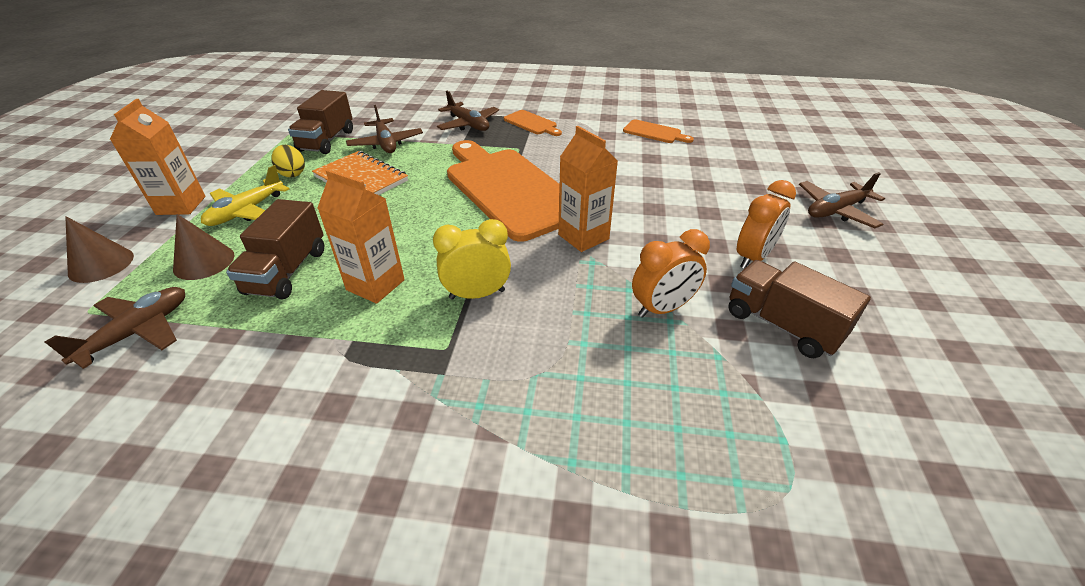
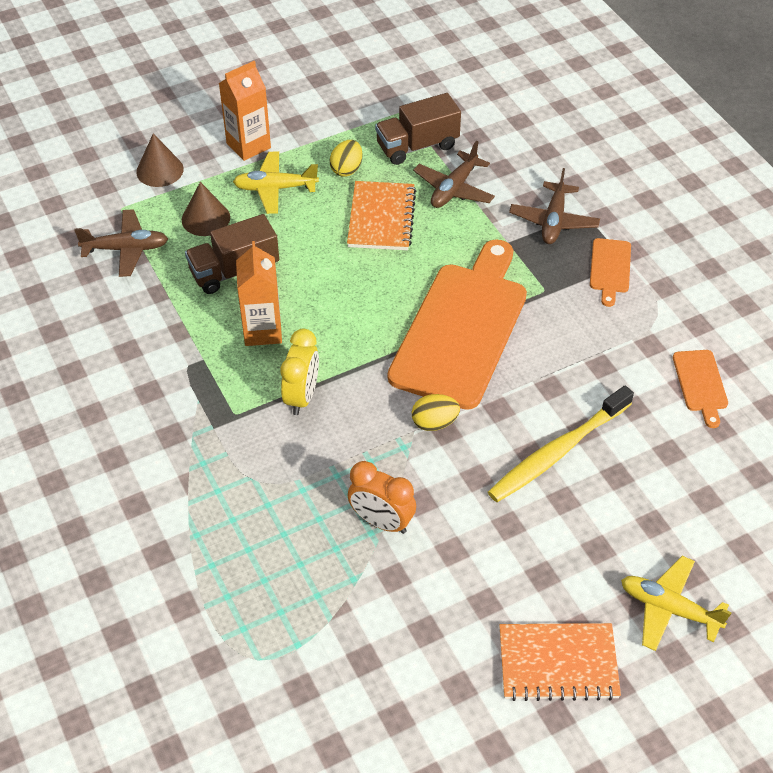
camera: 55 degrees right, 10 degrees up
(477, 294) = (302, 396): yellow clock -> yellow clock turned 60 degrees clockwise
(583, 237) = (434, 423): orange carton -> yellow egg
(663, 197) = (558, 451): none -> yellow toothbrush
(753, 257) = (511, 561): orange clock -> none
(782, 325) = (426, 610): brown truck -> none
(836, 211) = (669, 608): brown plane -> yellow plane
(871, 277) = (558, 663): none -> orange notebook

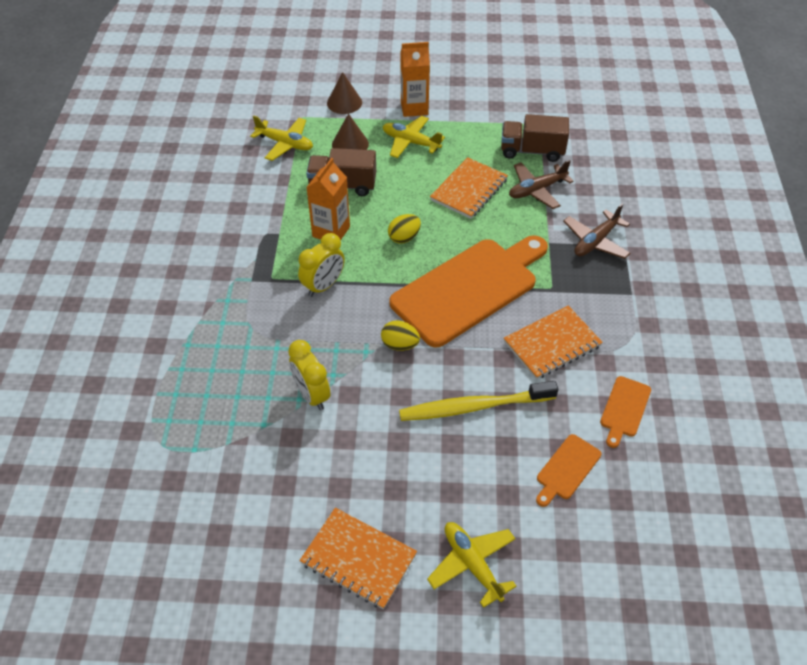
camera: 30 degrees right, 0 degrees up
(126, 249) = (285, 144): brown plane -> yellow plane
(346, 169) = (469, 148): yellow egg -> yellow egg (404, 237)
(381, 522) = (312, 395): orange clock -> yellow clock
(587, 350) = (552, 344): none -> orange notebook
(610, 269) = (614, 293): orange cutting board -> orange cutting board (566, 469)

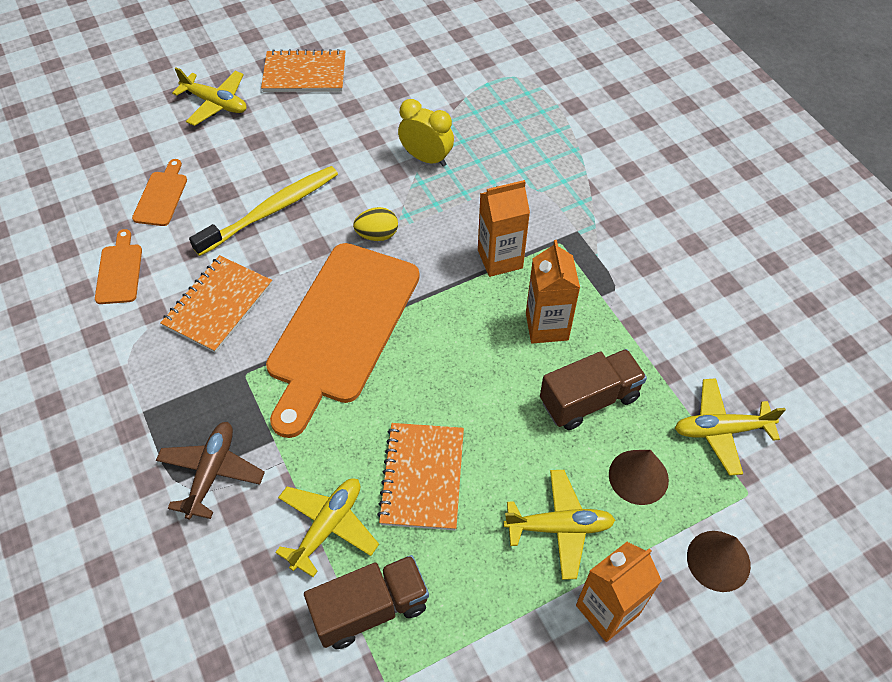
camera: 150 degrees right, 5 degrees up
(323, 286) = (500, 259): yellow clock -> orange carton
(404, 237) = (457, 359): yellow egg -> none
(537, 190) = (327, 527): brown plane -> yellow plane

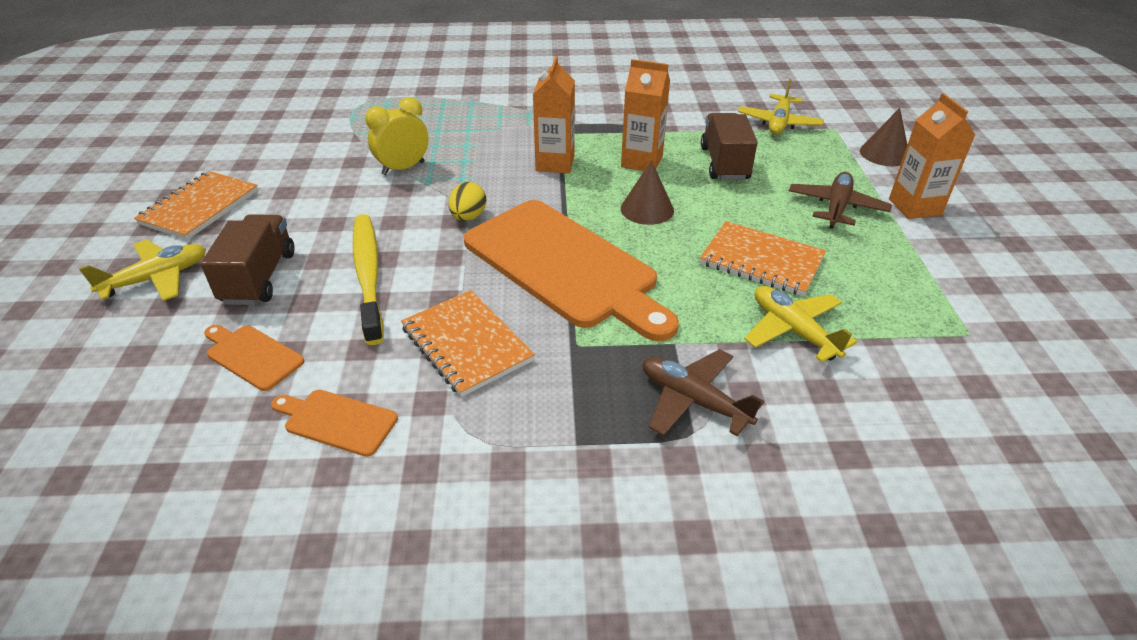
camera: 65 degrees left, 15 degrees down
(370, 609) = (890, 325): brown truck -> brown truck (259, 277)
(559, 527) = (836, 207): yellow plane -> brown plane
(638, 477) = (804, 163): brown cone -> brown cone (647, 209)

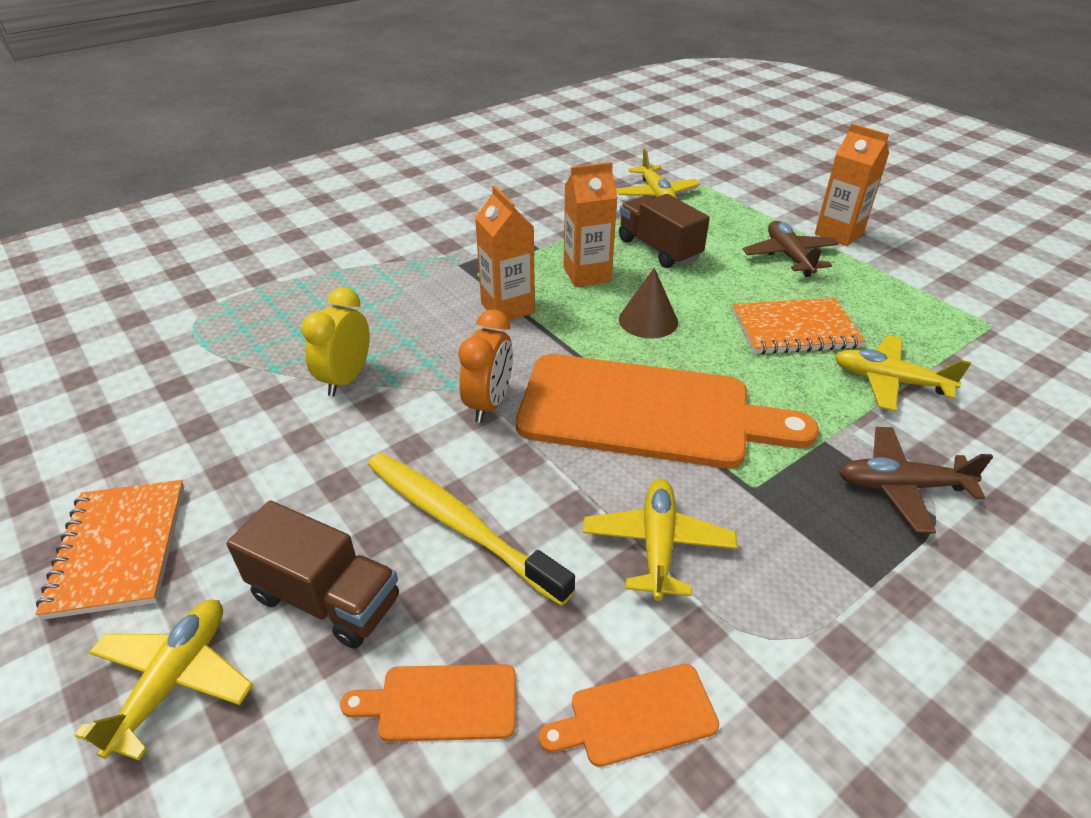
camera: 35 degrees left, 0 degrees up
(259, 277) = (326, 599): brown truck -> brown truck turned 150 degrees clockwise
(466, 344) = (657, 545): orange notebook -> yellow plane
(468, 217) = (489, 404): yellow egg -> orange clock
(884, 154) = (765, 195): brown cone -> none

